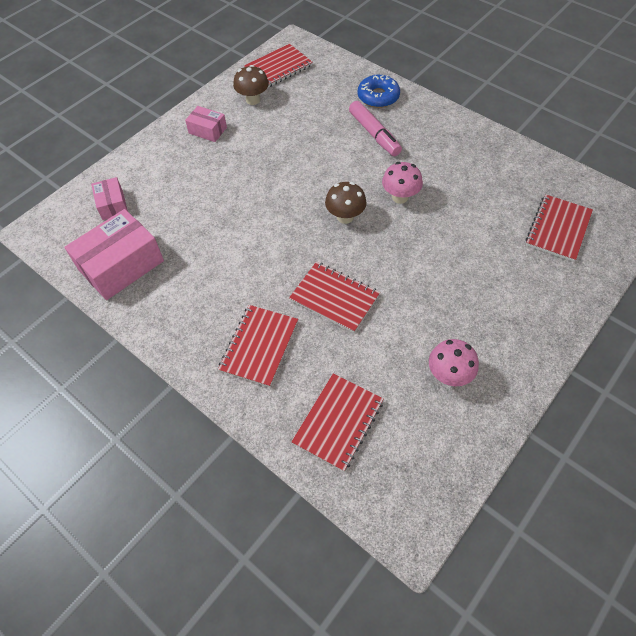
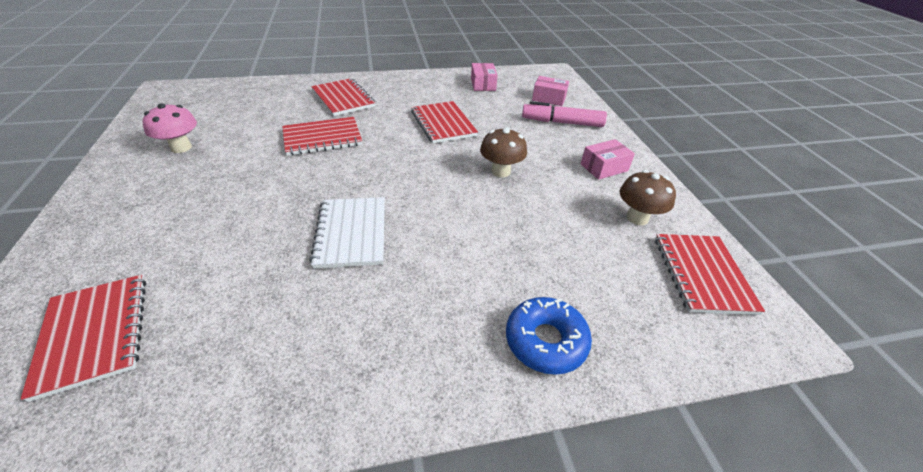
camera: 125 degrees right, 15 degrees down
(121, 265) = (483, 84): pink box -> pink box, size x0.53
(338, 422) = (251, 99): red notebook -> red notebook (443, 124)
(345, 217) = (384, 184): brown mushroom -> brown mushroom (501, 171)
(374, 134) = (469, 280): pink marker -> pink marker (562, 122)
(400, 197) = (352, 233): pink mushroom -> white notebook

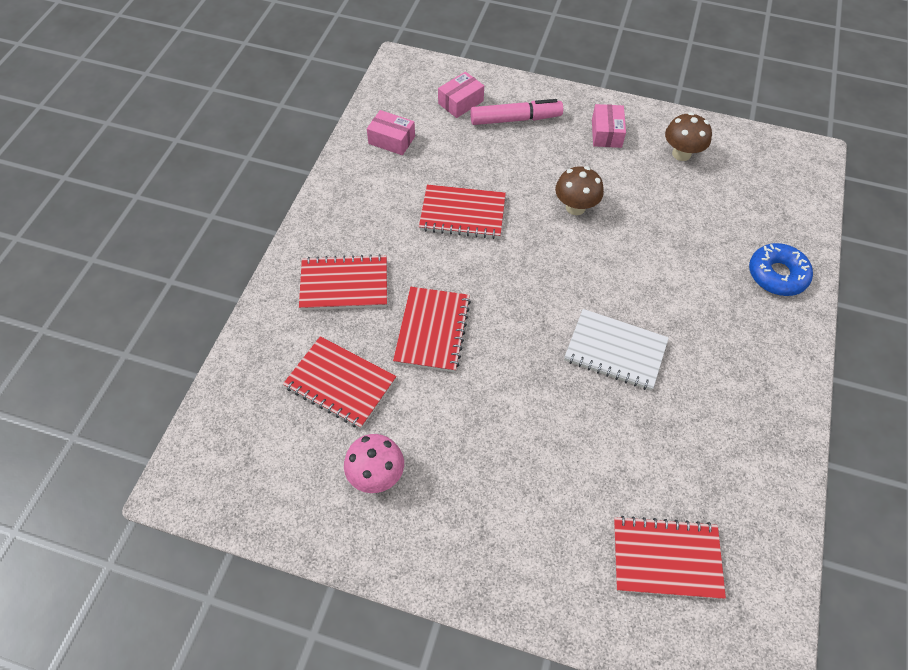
camera: 60 degrees left, 15 degrees up
(562, 122) = (515, 119): pink marker -> pink marker turned 135 degrees counterclockwise
(702, 274) = (754, 157): red notebook -> red notebook (340, 383)

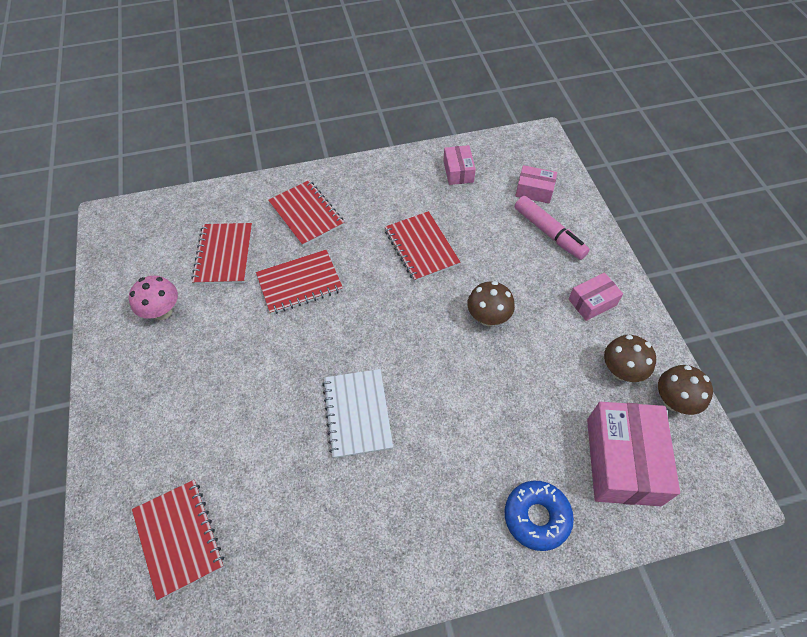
camera: 60 degrees right, 0 degrees up
(725, 140) = (673, 401): none -> brown mushroom
(757, 198) = (622, 461): none -> pink box

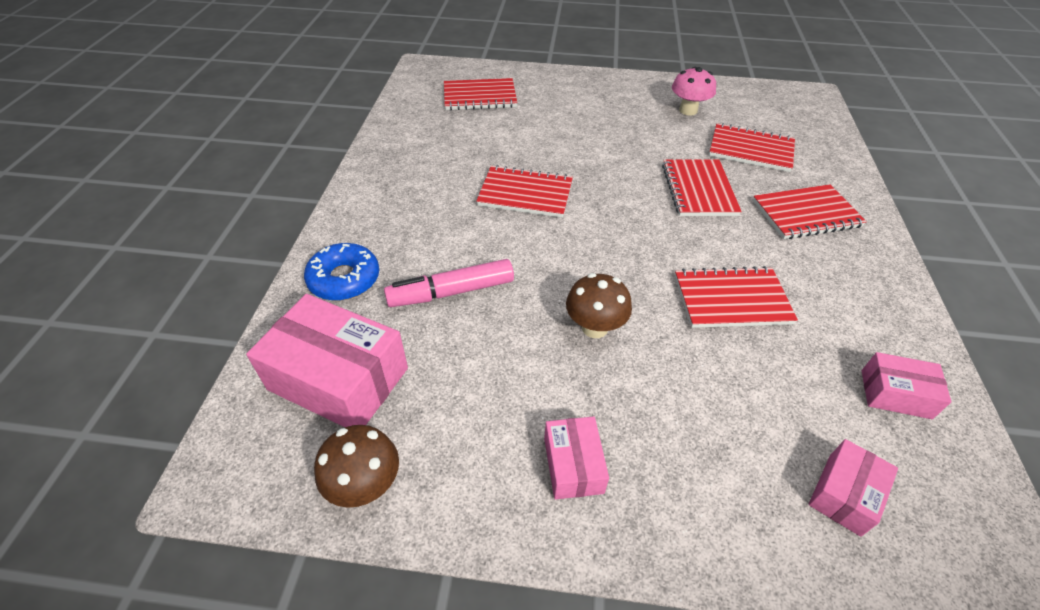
camera: 110 degrees right, 10 degrees down
(357, 413) = (525, 194): white notebook -> red notebook
(549, 233) = (733, 470): pink marker -> pink marker (451, 292)
(621, 371) = (445, 442): brown mushroom -> none

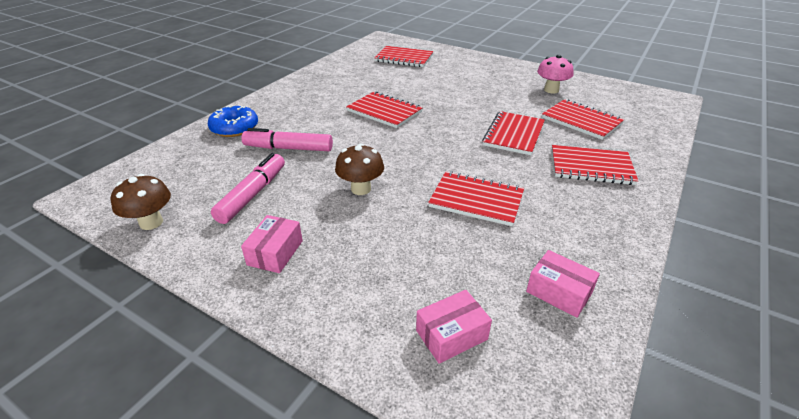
camera: 25 degrees right, 10 degrees down
(338, 379) = (186, 171): pink box -> none
(467, 384) = (253, 194): none -> pink marker

